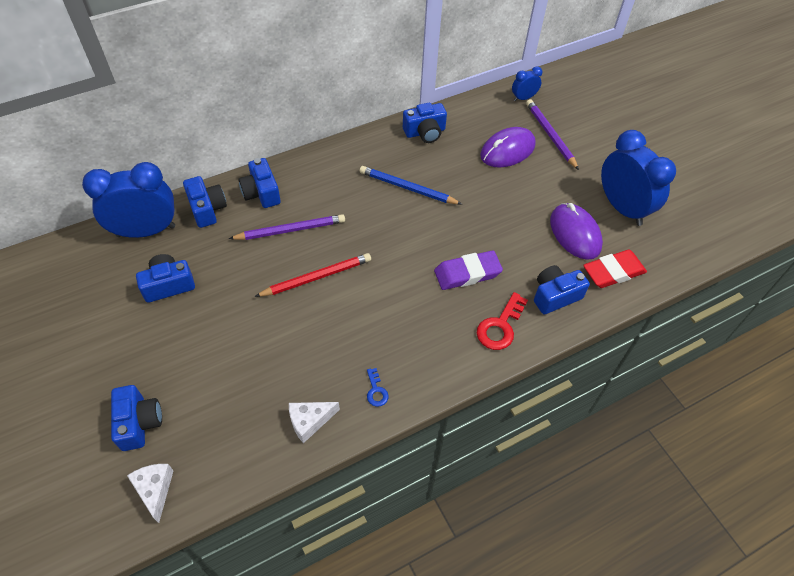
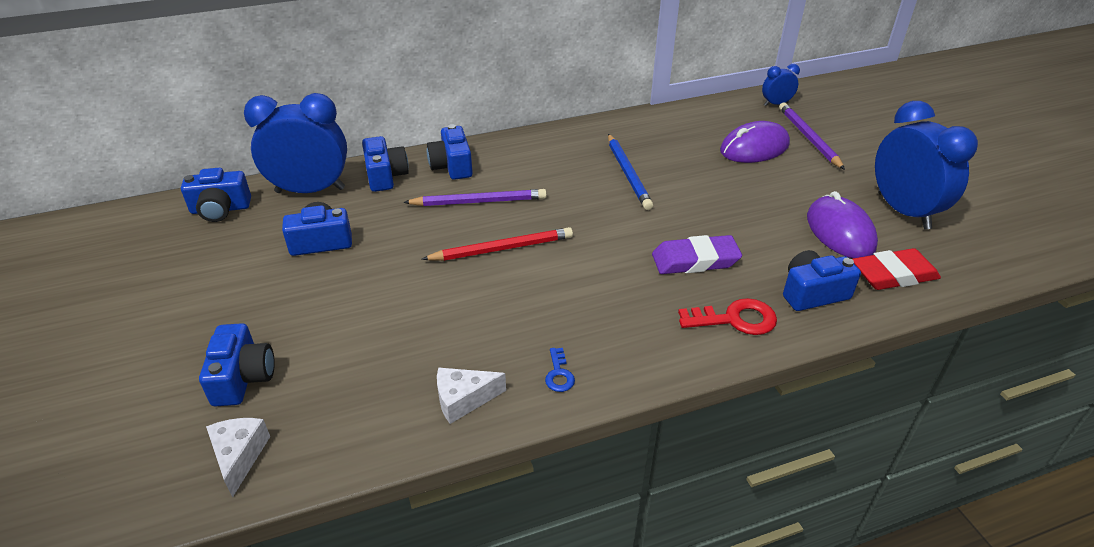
camera: 10 degrees right, 15 degrees down
(408, 188) = (627, 173): blue pencil -> blue pencil turned 135 degrees counterclockwise
(425, 132) = (654, 126): blue camera -> blue camera (220, 209)
(500, 326) = (735, 319): red key -> red key turned 135 degrees counterclockwise

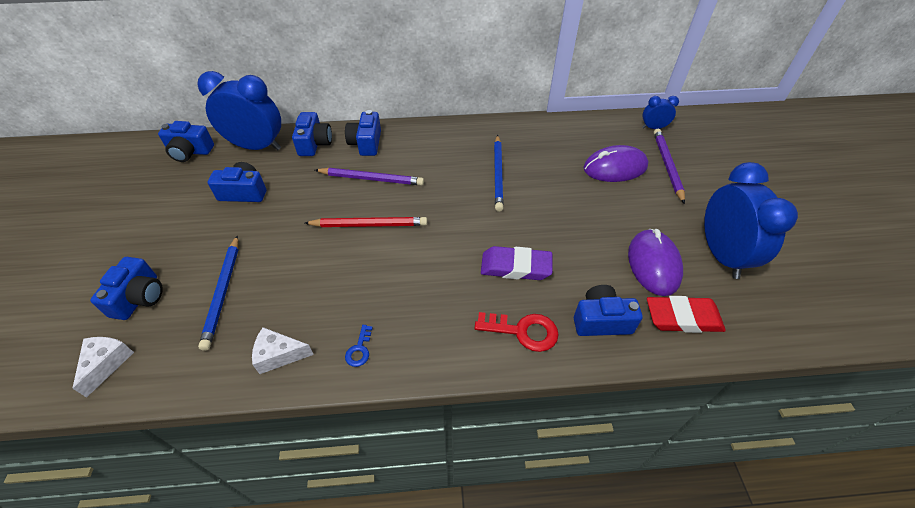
camera: 15 degrees right, 10 degrees up
(354, 350) = (223, 292): none -> blue pencil

